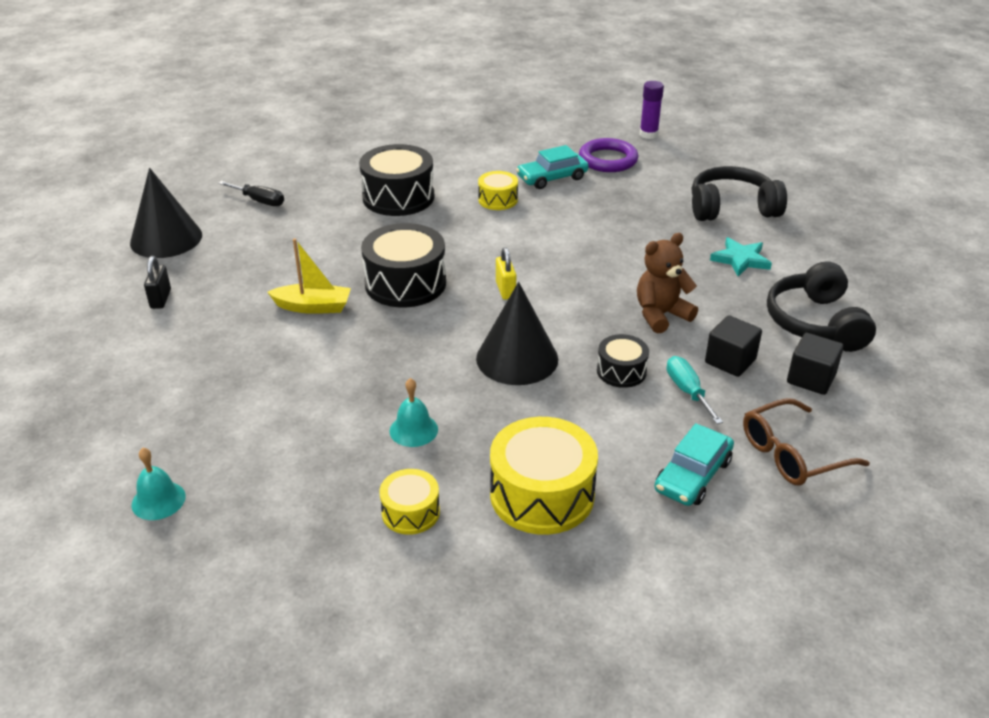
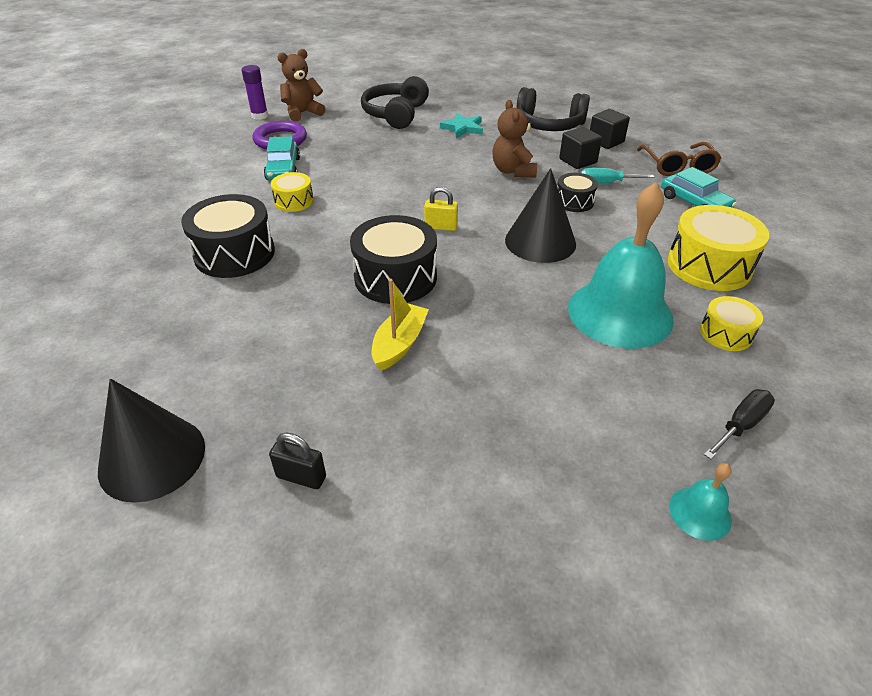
camera: 70 degrees left, 5 degrees up
(259, 201) = (140, 355): black screwdriver -> black screwdriver (741, 425)
(413, 430) = (620, 313): turquoise bell -> turquoise bell, size x2.34
(678, 154) = (303, 113): none -> brown teddy bear

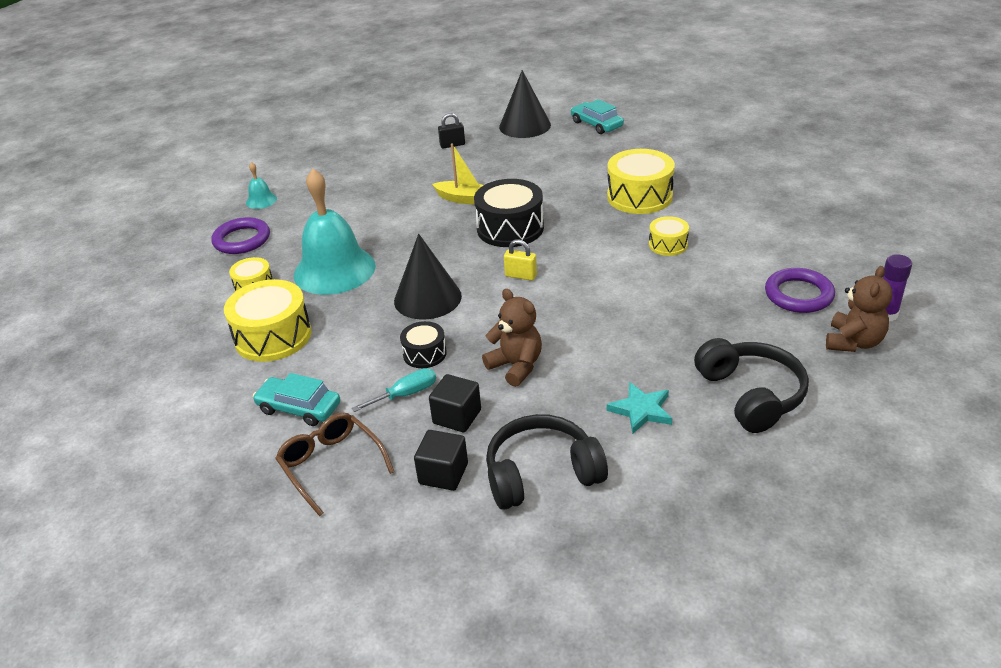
camera: 150 degrees right, 5 degrees down
(234, 253) = (639, 196): black drum -> yellow drum
(283, 169) = (732, 267): turquoise car -> turquoise car (596, 124)
(399, 344) = (464, 199): yellow boat -> yellow boat turned 60 degrees counterclockwise
(441, 227) = (521, 276): yellow padlock -> yellow padlock turned 45 degrees clockwise
(741, 425) = (242, 240): black screwdriver -> purple ring

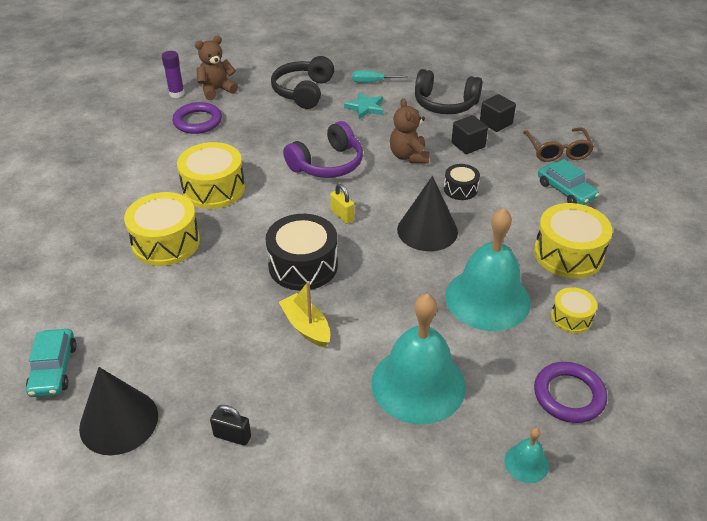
camera: 150 degrees left, 5 degrees up
(356, 204) = (418, 384): none -> turquoise bell
(406, 394) = (490, 169): turquoise screwdriver -> turquoise screwdriver (372, 82)
(595, 315) = (327, 164): none -> purple headphones
(668, 245) = (213, 189): yellow drum -> yellow drum, size x1.83

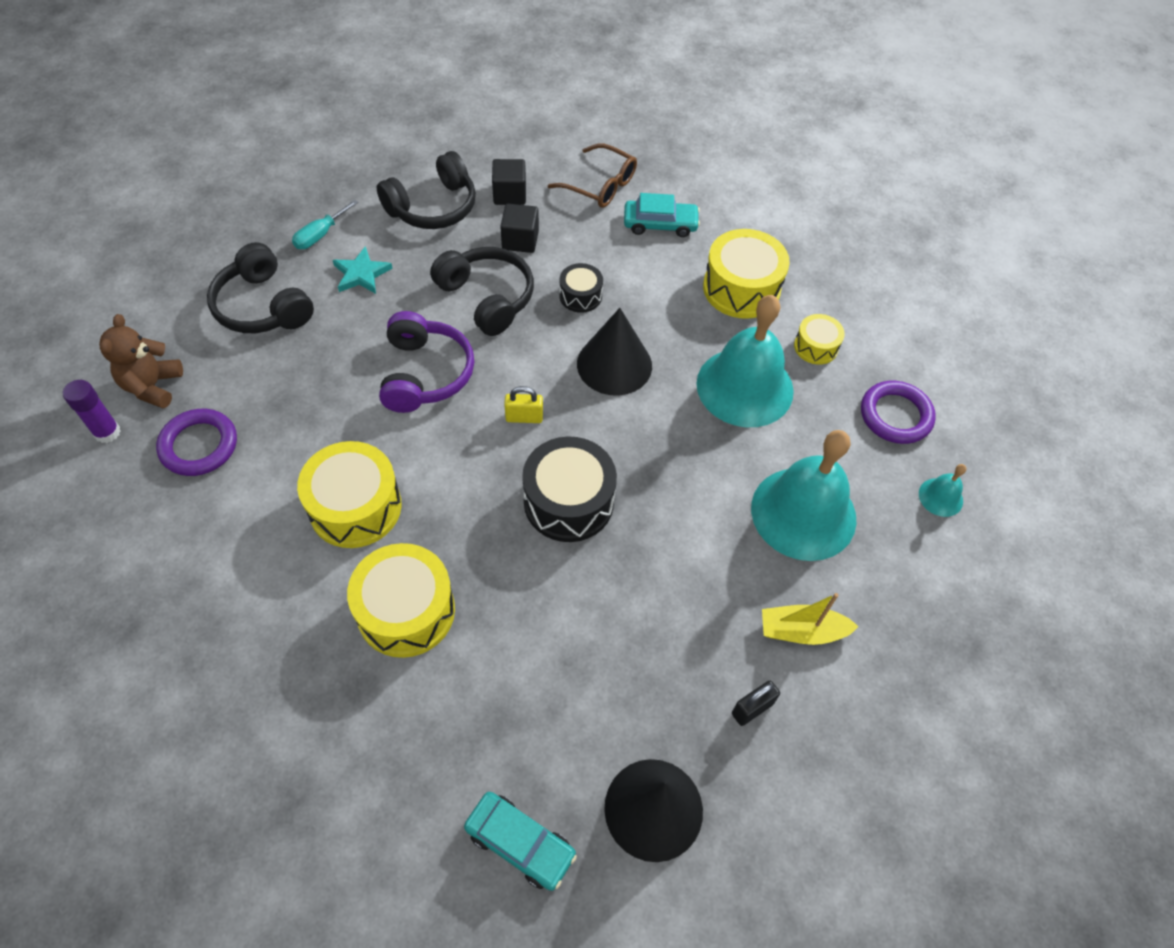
camera: 55 degrees left, 15 degrees up
(306, 327) = (659, 555): yellow boat -> yellow boat (801, 631)
(409, 156) = (487, 298): brown teddy bear -> black headphones

